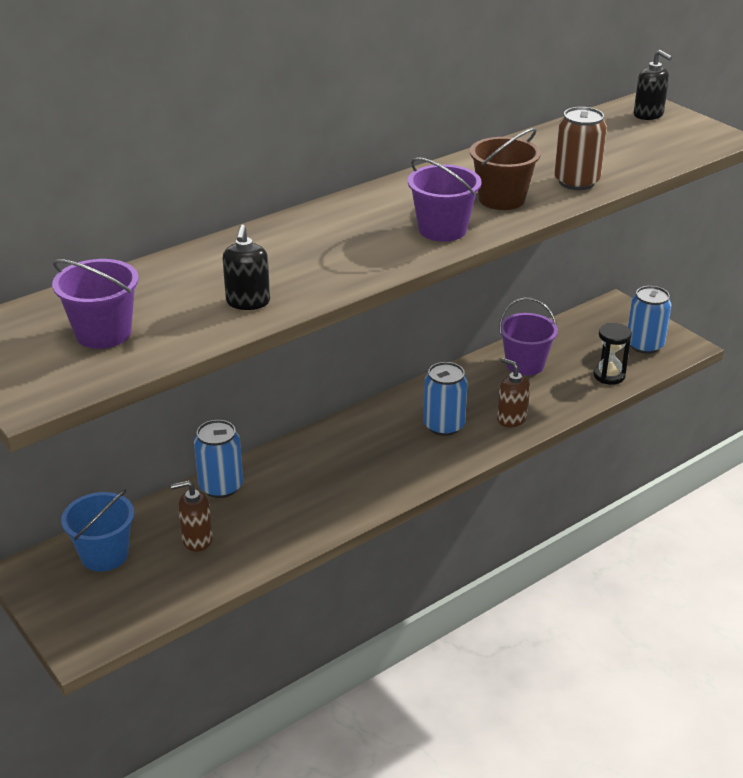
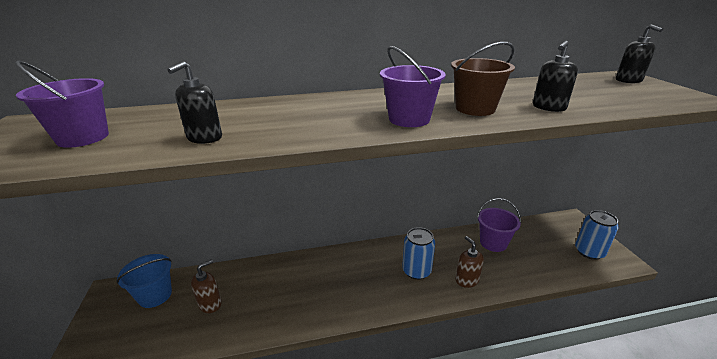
camera: 25 degrees right, 5 degrees down
(197, 540) = (210, 304): brown soap dispenser -> brown soap dispenser turned 120 degrees clockwise
(221, 486) = (255, 270): blue can -> none
(576, 182) = (548, 107): brown can -> black soap dispenser
(609, 376) = (554, 268): black hourglass -> none

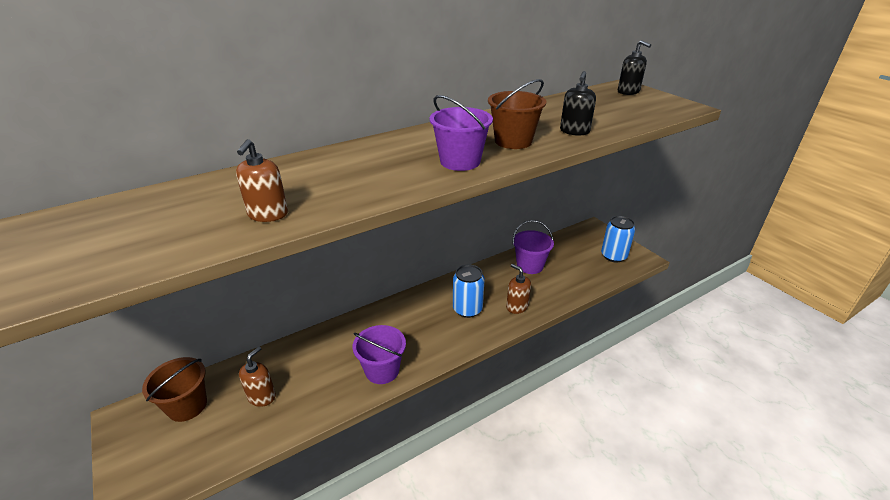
camera: 20 degrees left, 5 degrees up
(83, 137) = (118, 238): purple bucket -> purple bucket (382, 370)
(155, 295) = (187, 406): blue bucket -> brown bucket
(204, 138) = (268, 214): black soap dispenser -> brown soap dispenser

